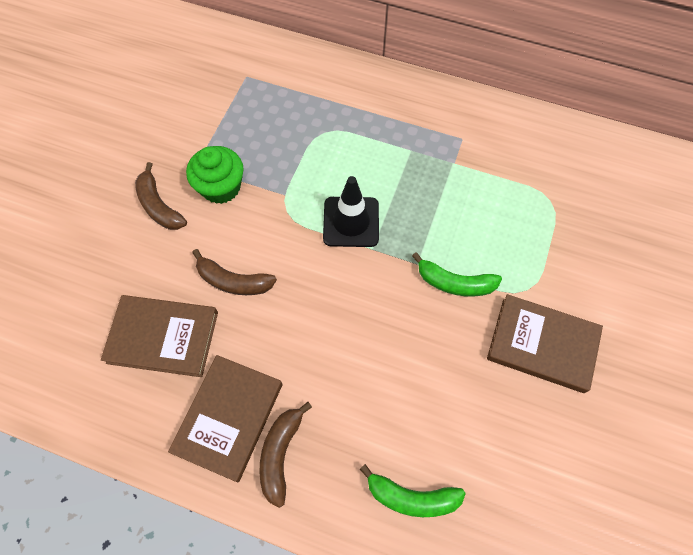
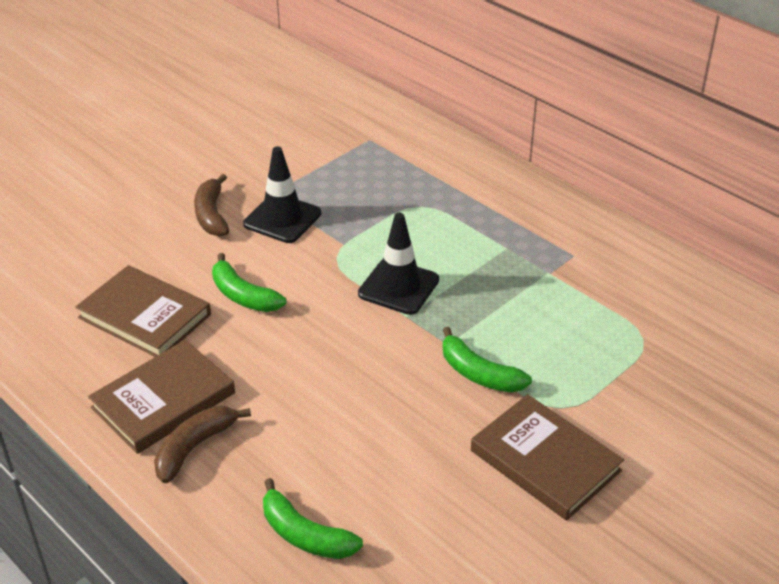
camera: 25 degrees right, 25 degrees down
(221, 187) = (282, 219): green cupcake -> black traffic cone
(233, 281) = (243, 295): brown banana -> green banana

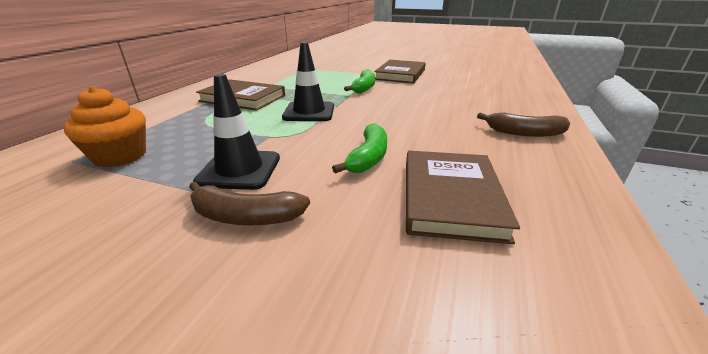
camera: 115 degrees left, 10 degrees down
(163, 400) = (514, 154): brown book -> brown book (243, 98)
(211, 215) = (245, 217): brown banana -> brown banana turned 45 degrees clockwise
(305, 534) = (512, 99): green banana -> none
(360, 161) = (120, 156): none -> orange cupcake

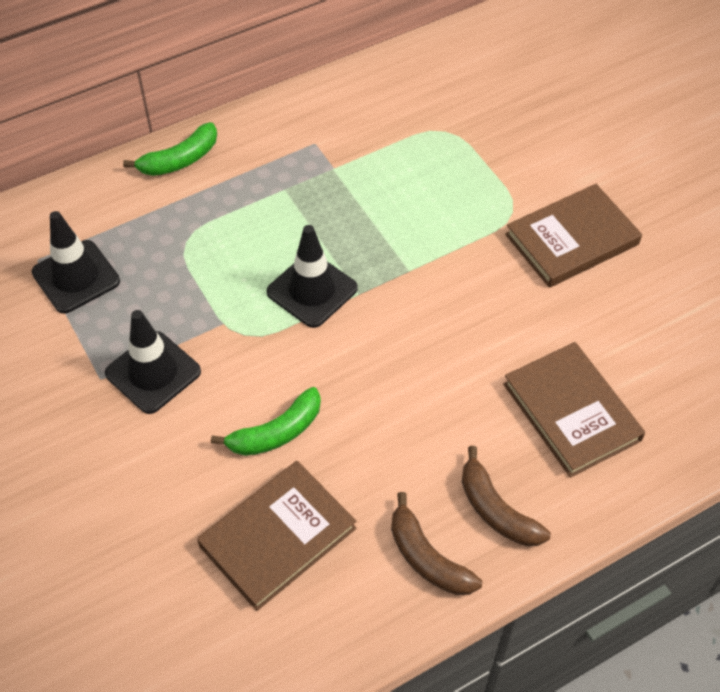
camera: 40 degrees right, 25 degrees up
(120, 156) = (76, 277): orange cupcake -> black traffic cone
(243, 98) = (269, 196): brown book -> brown book (571, 412)
(245, 217) = (114, 444): brown banana -> brown banana (427, 557)
(364, 88) = (455, 257): green banana -> green banana (180, 160)

